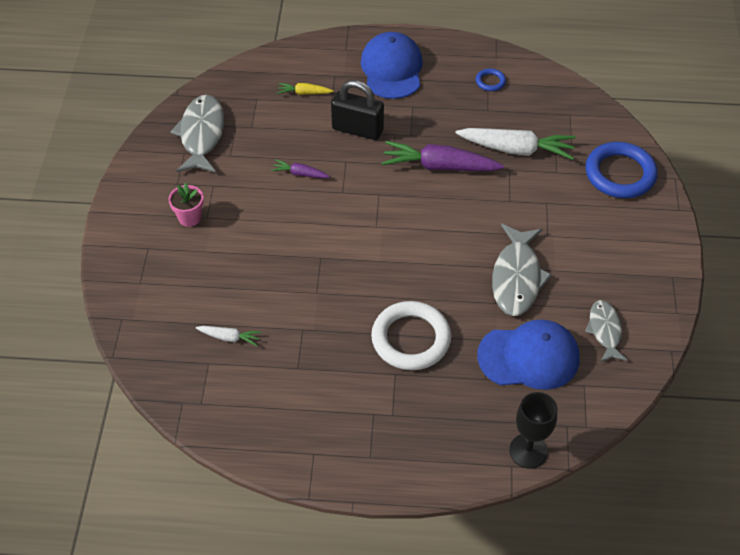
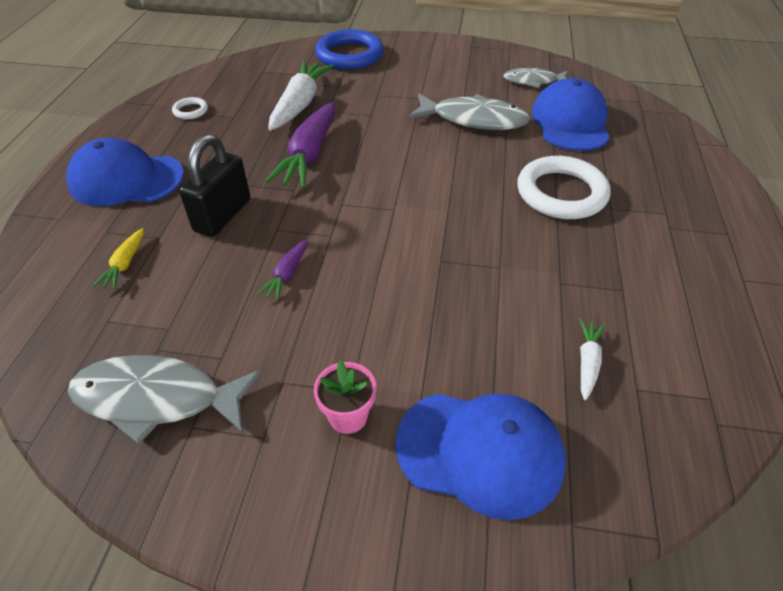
camera: 85 degrees left, 5 degrees down
(165, 279) = (480, 452): none -> blue cap
(490, 82) = (190, 111): blue ring -> white ring
(528, 451) = (677, 132): black goblet -> none

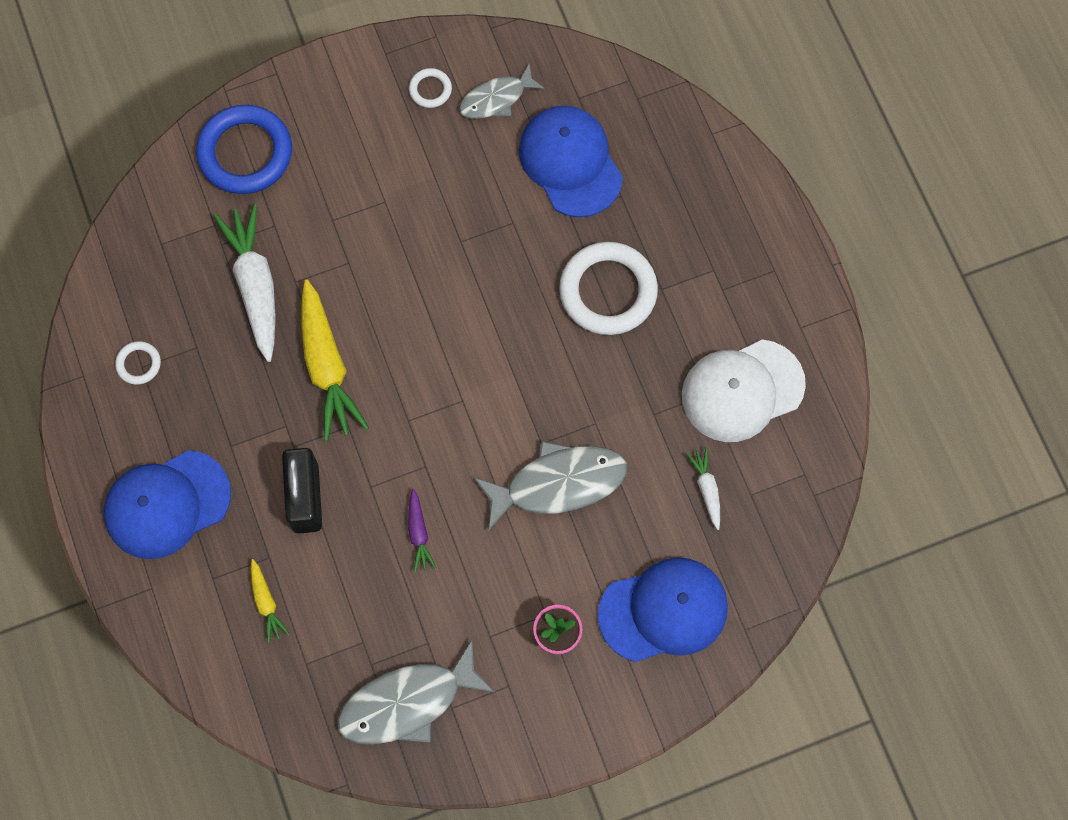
camera: 30 degrees left, 25 degrees up
(309, 155) = (327, 366): purple carrot -> yellow carrot
(473, 119) = (466, 212): grey fish -> grey fish (558, 483)
(489, 66) = (430, 89): none -> white ring
(662, 301) = (742, 390): none -> white cap

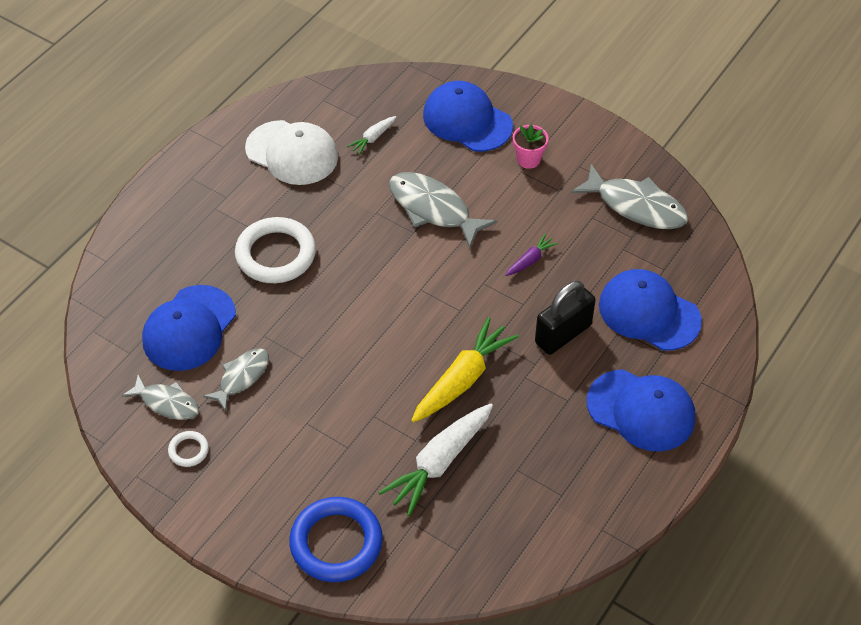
camera: 125 degrees left, 20 degrees down
(139, 364) = (561, 498): white ring -> none
(266, 602) = (649, 313): yellow carrot -> blue cap
(478, 176) = (241, 377): none -> grey fish

